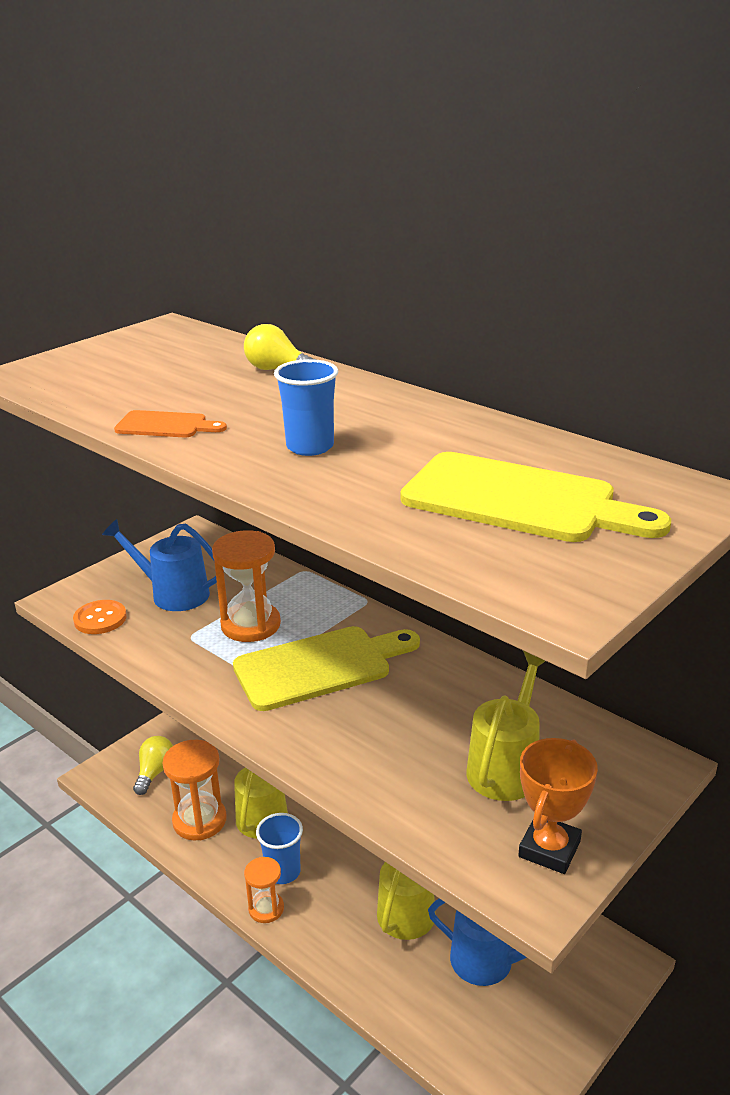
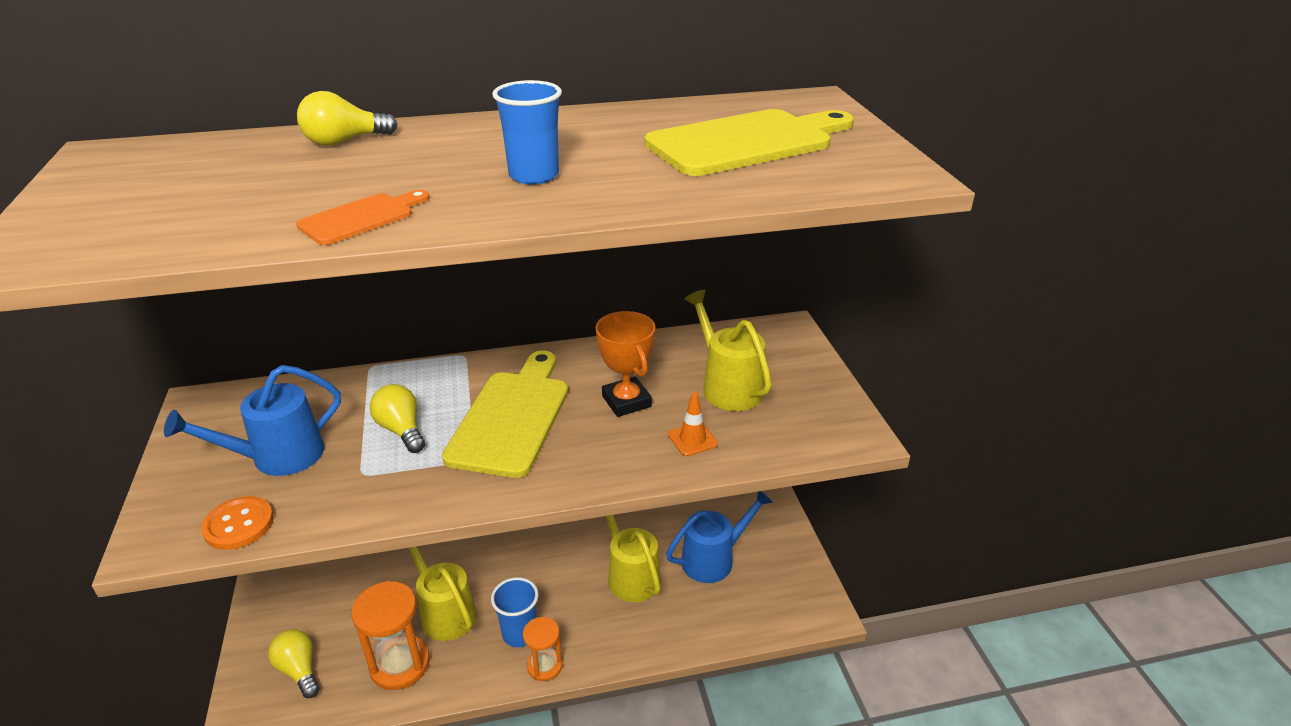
camera: 55 degrees left, 5 degrees up
(250, 625) = (401, 430): orange hourglass -> yellow light bulb
(401, 781) = (692, 439): none -> orange traffic cone
(549, 849) = (819, 408): orange trophy -> orange trophy (626, 401)

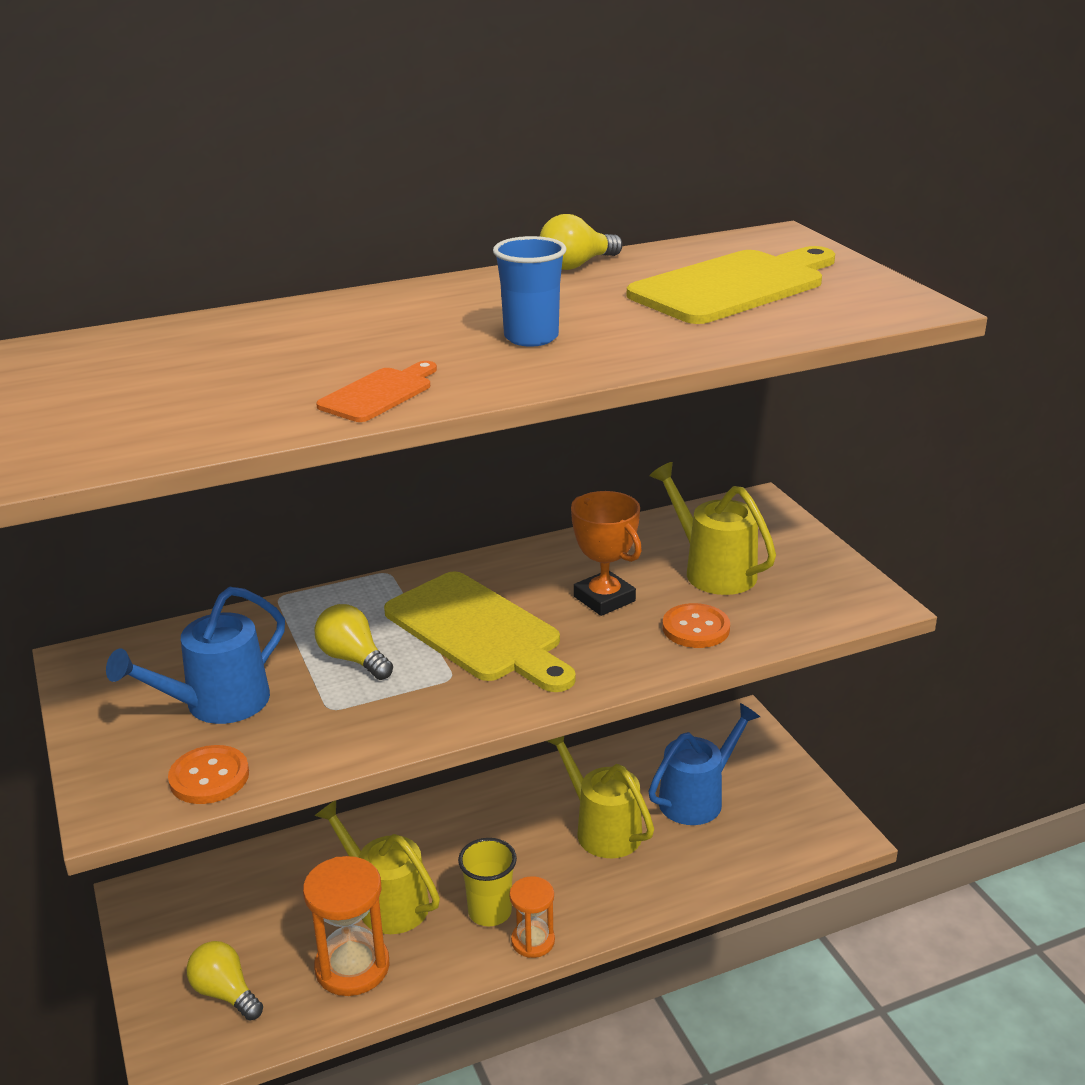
camera: 10 degrees left, 5 degrees down
(344, 141) = (290, 320): yellow light bulb -> yellow light bulb (576, 265)
(511, 418) = (478, 631): yellow cutting board -> yellow cutting board turned 135 degrees clockwise
(520, 634) = (490, 912): blue cup -> yellow cup
(692, 439) = (696, 628): orange traffic cone -> orange button

